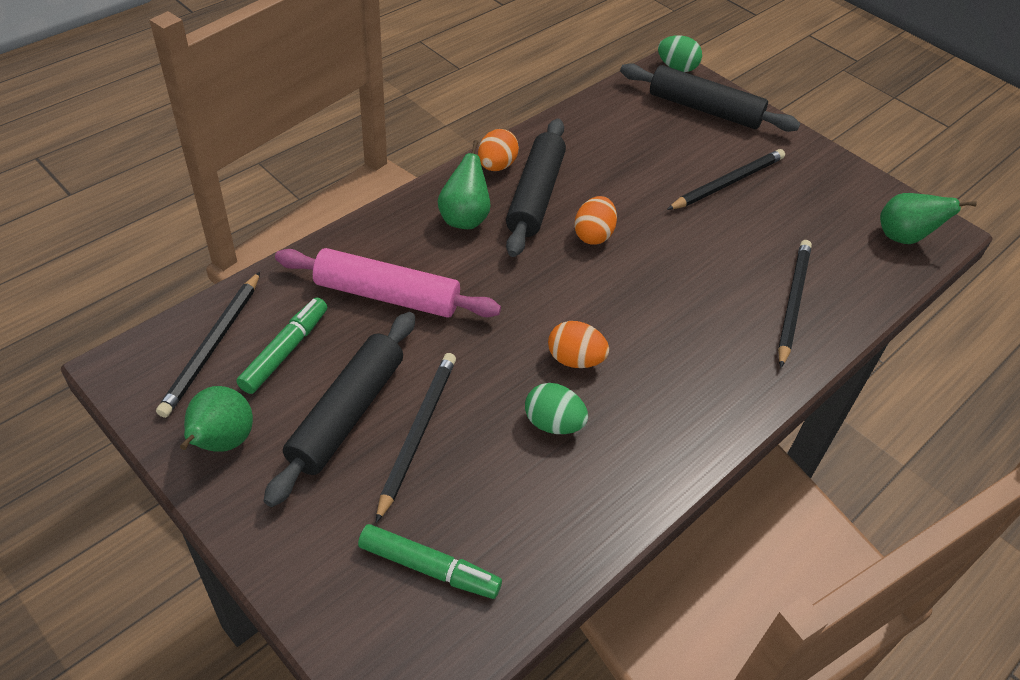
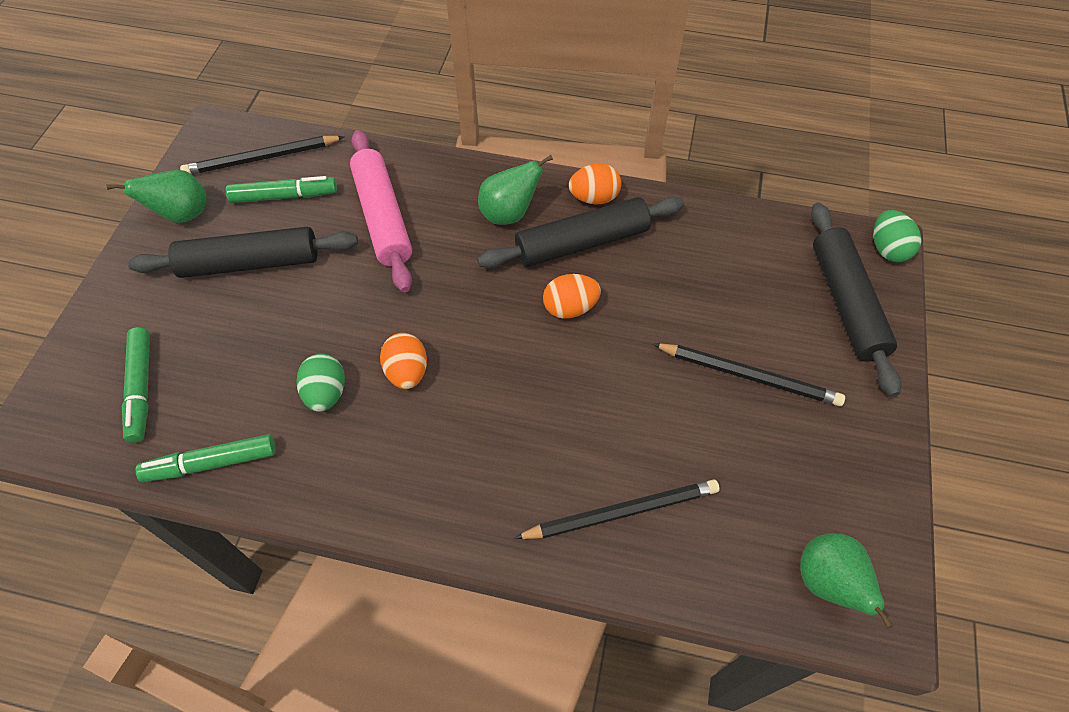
camera: 60 degrees right, 10 degrees up
(417, 433) = (259, 313): black pencil -> none
(565, 542) = (211, 463): none -> green marker

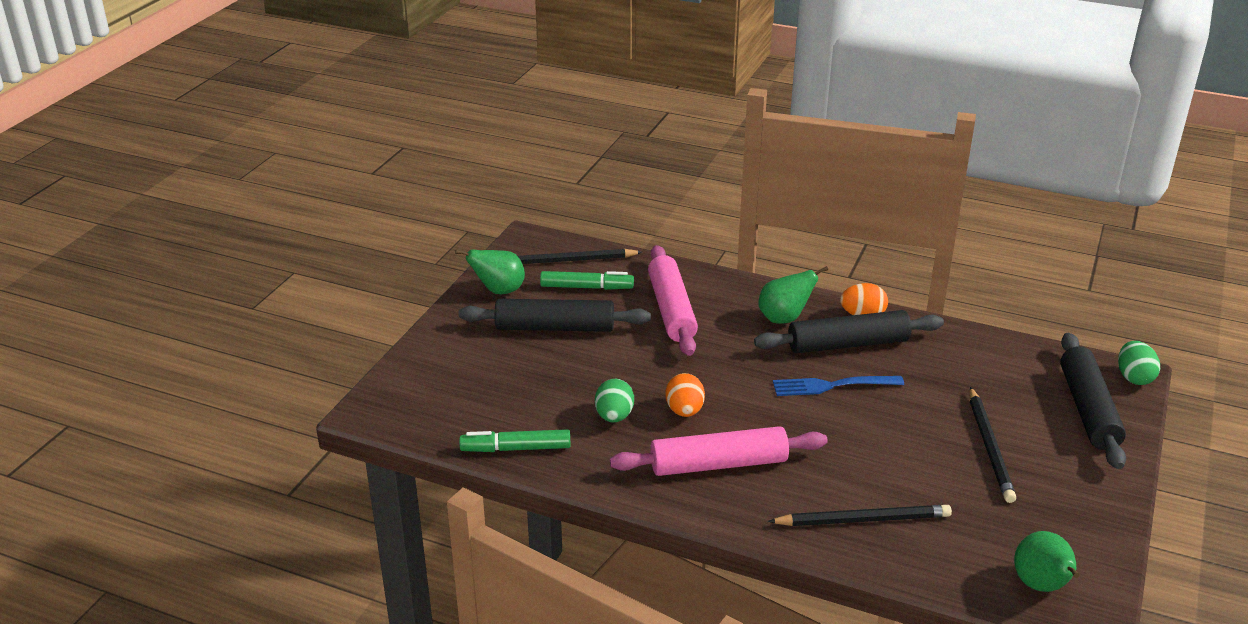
camera: 10 degrees right, 25 degrees down
(141, 388) = (460, 396): green marker -> none
(451, 451) = (718, 464): none -> pink rolling pin
(570, 308) = (832, 386): orange egg -> blue fork
(749, 376) = (990, 447): black pencil -> black pencil turned 60 degrees clockwise

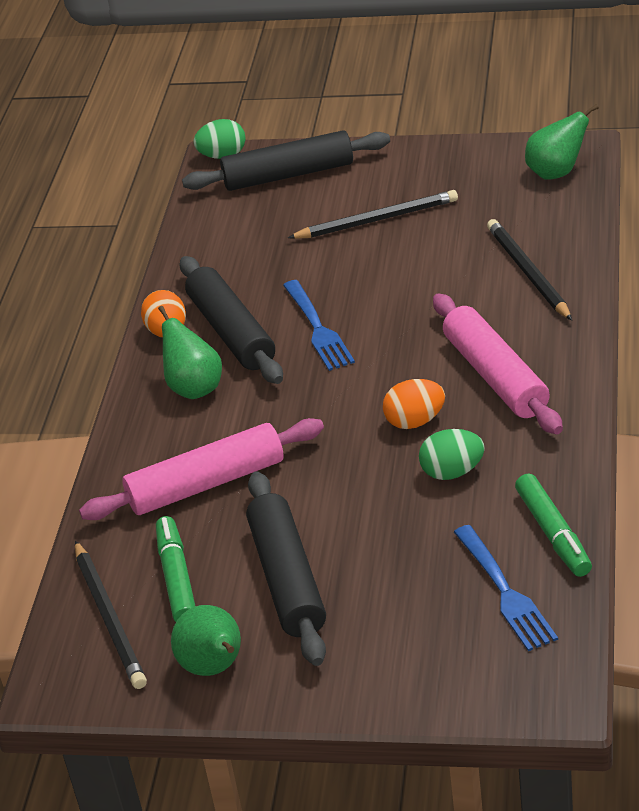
camera: 100 degrees left, 5 degrees up
(475, 413) = (505, 591): none -> blue fork

